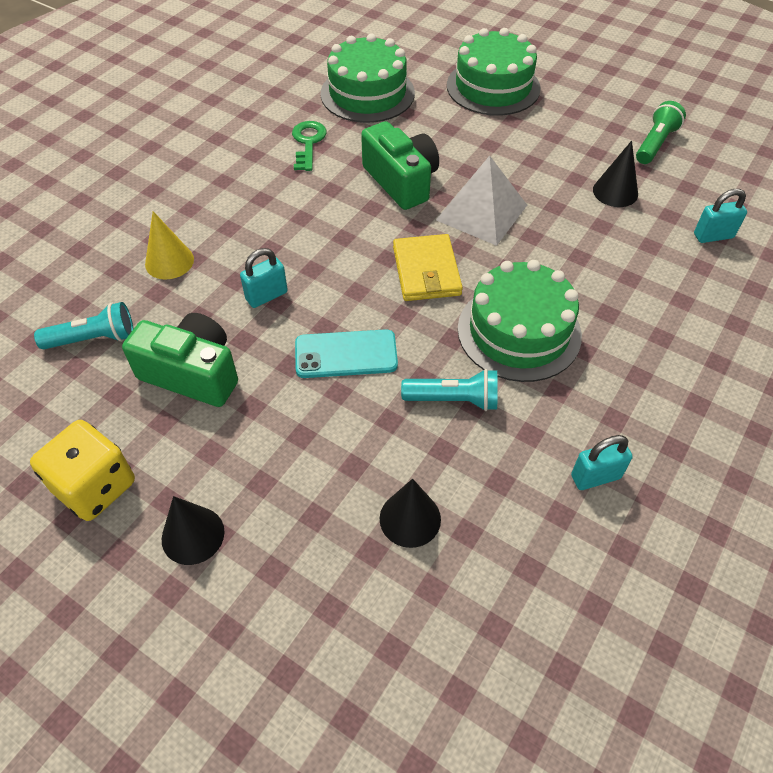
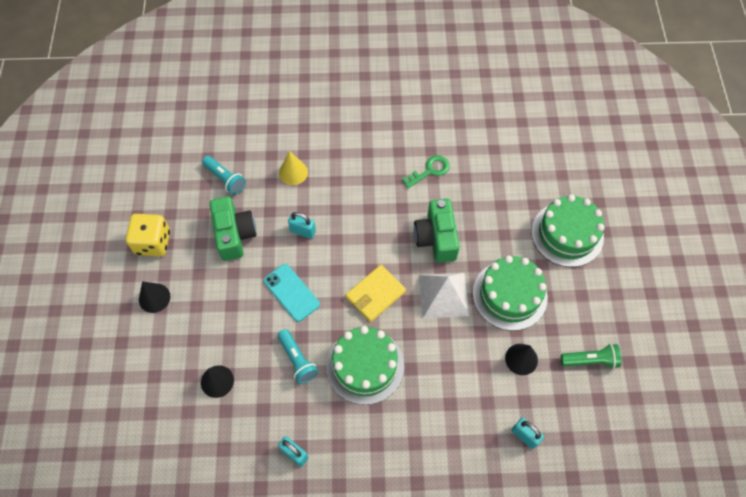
camera: 55 degrees right, 10 degrees up
(367, 93) = (499, 170): green cake -> green cake (509, 295)
(401, 181) = (436, 238): green camera -> green camera turned 150 degrees clockwise

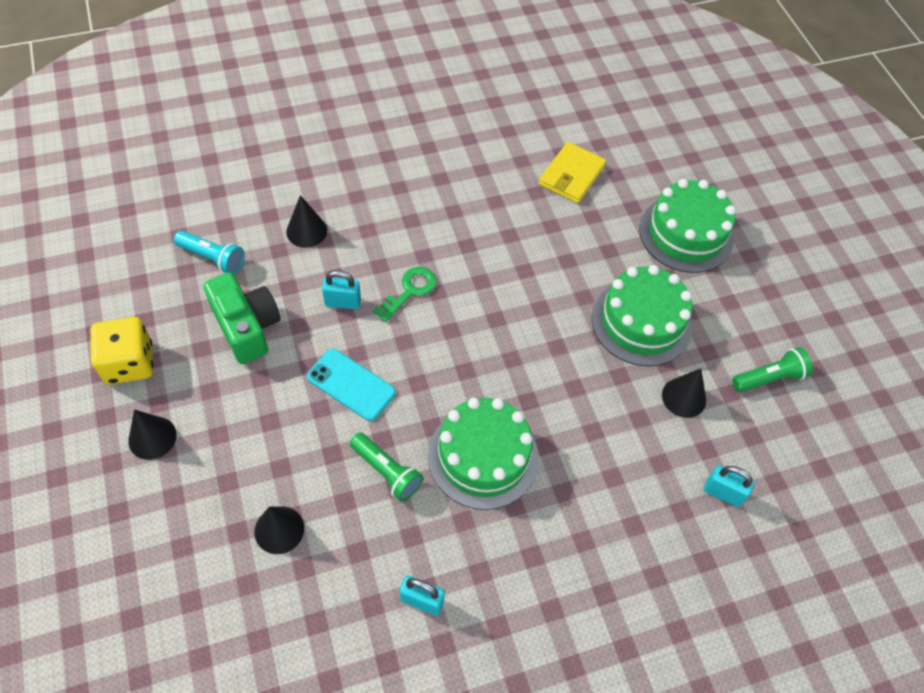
camera: 20 degrees left, 5 degrees down
(293, 172) = (306, 231): yellow cone -> black cone
(297, 360) = (387, 471): turquoise flashlight -> green flashlight
(375, 294) = (467, 361): yellow wallet -> yellow wallet (571, 175)
(429, 170) = (488, 193): green key -> green key (410, 291)
(436, 238) = (524, 273): green camera -> none
(443, 295) = (557, 341): white pyramid -> none

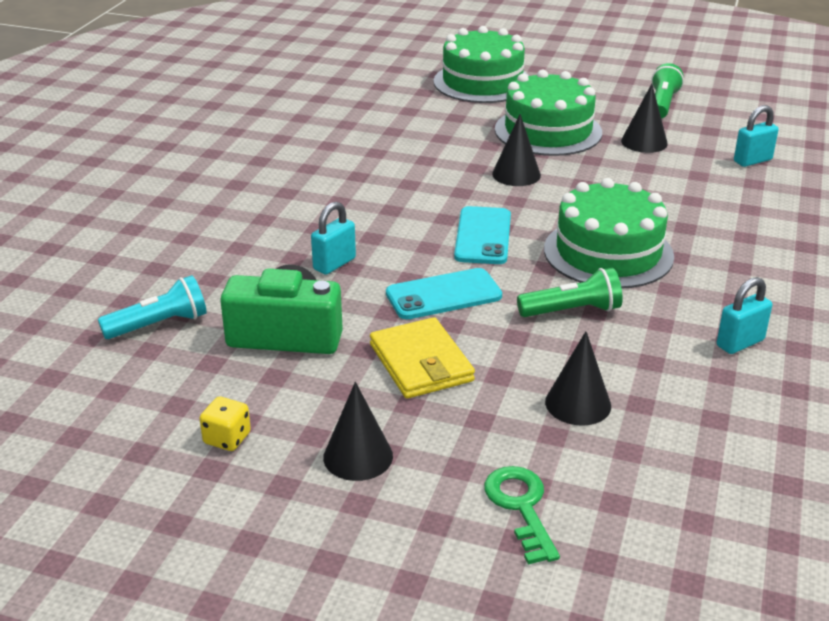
camera: 50 degrees left, 25 degrees down
(129, 363) = (227, 438): yellow dice -> yellow dice, size x0.51
(306, 231) = (212, 253): black cone -> black cone (516, 174)
(410, 291) = (371, 222): green key -> green key (521, 507)
(444, 366) = (483, 236): none -> turquoise phone
(571, 175) = (351, 103): yellow wallet -> yellow wallet (421, 363)

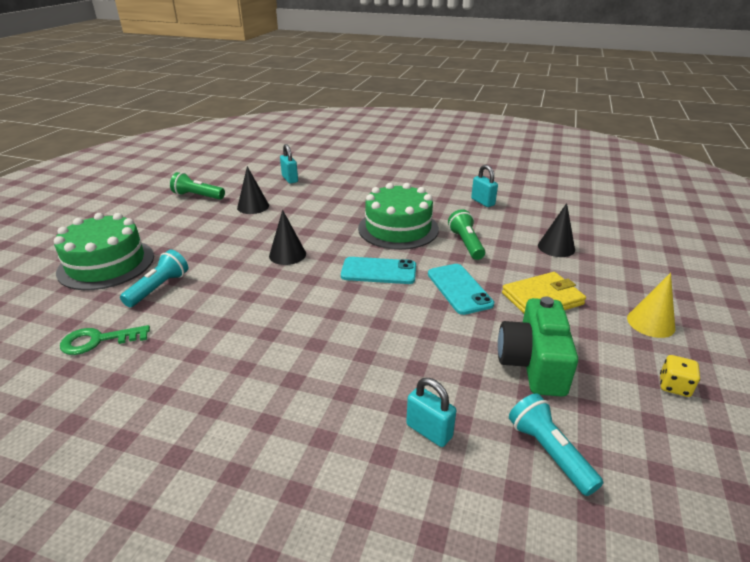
camera: 90 degrees left, 0 degrees up
(334, 264) = (425, 342): turquoise padlock -> turquoise padlock (429, 431)
(358, 456) = (650, 323): black cone -> yellow cone
(438, 113) = (159, 288): none -> turquoise flashlight
(521, 507) = (651, 268): green key -> green key (98, 341)
(548, 131) = (220, 239): green cake -> none

